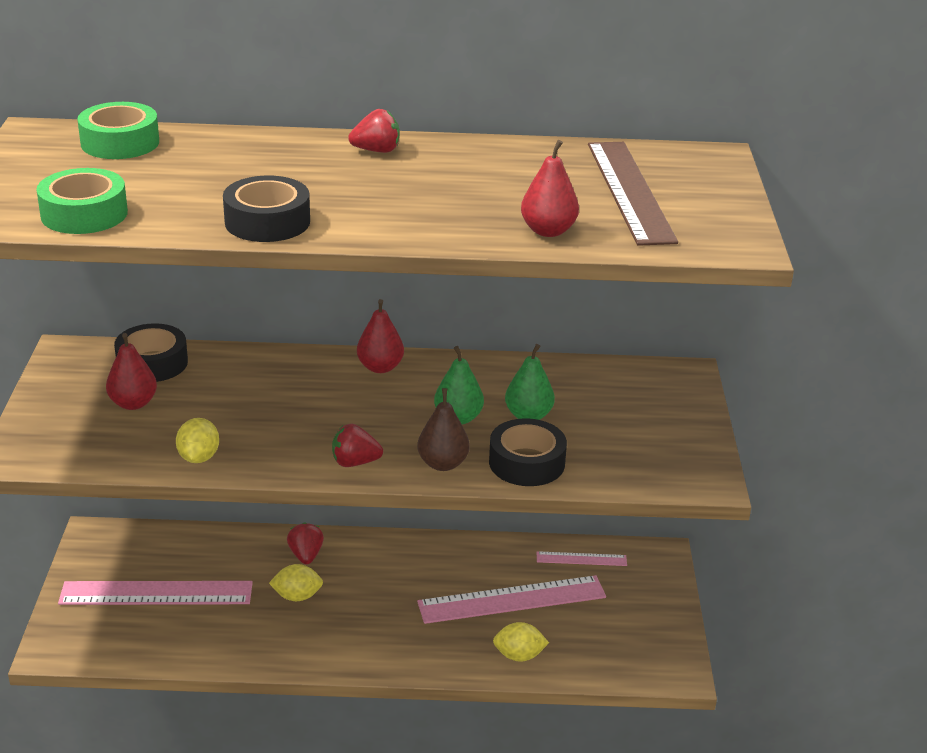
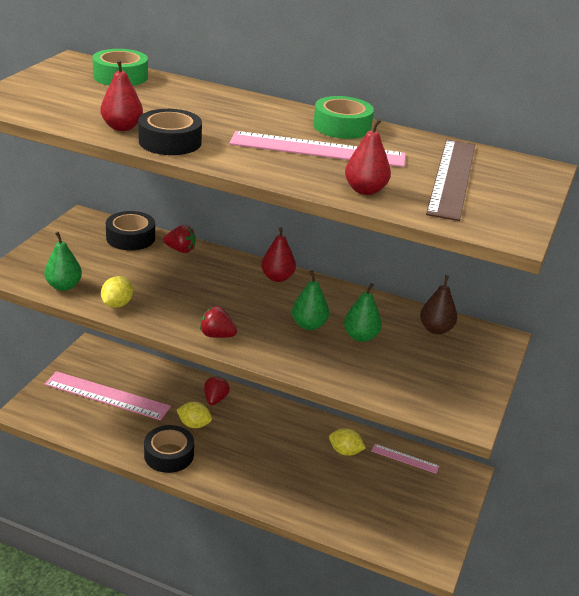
camera: 20 degrees right, 0 degrees up
(84, 214) = (57, 112): green tape -> green tape (342, 126)
(109, 453) = (64, 286): none -> green pear
(133, 403) = (101, 259): red pear -> red pear (122, 127)
(376, 151) = (286, 114): red strawberry -> red strawberry (180, 250)
(443, 464) = (277, 353): brown pear -> brown pear (436, 329)
(512, 599) = (338, 471): pink ruler -> pink ruler (317, 149)
(519, 655) = (322, 512): yellow lemon -> yellow lemon (345, 451)
(526, 462) = (338, 368): black tape -> black tape (169, 455)

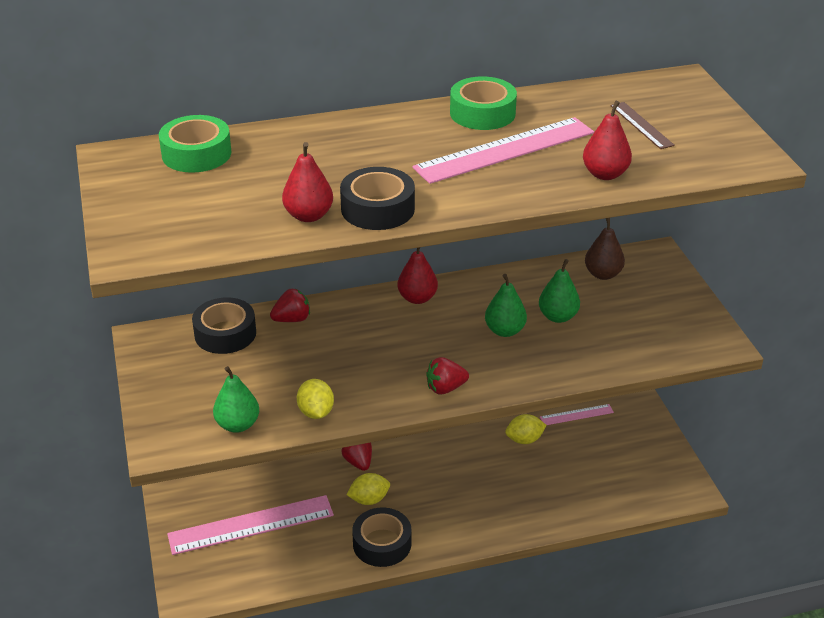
camera: 35 degrees left, 5 degrees up
(451, 178) = (641, 125): brown ruler -> brown ruler, size x0.50

